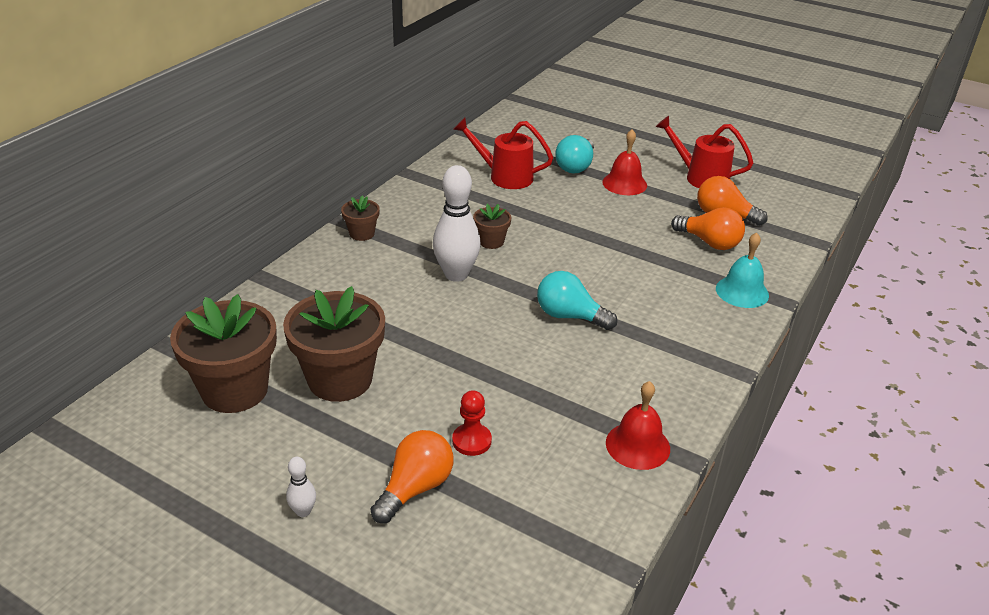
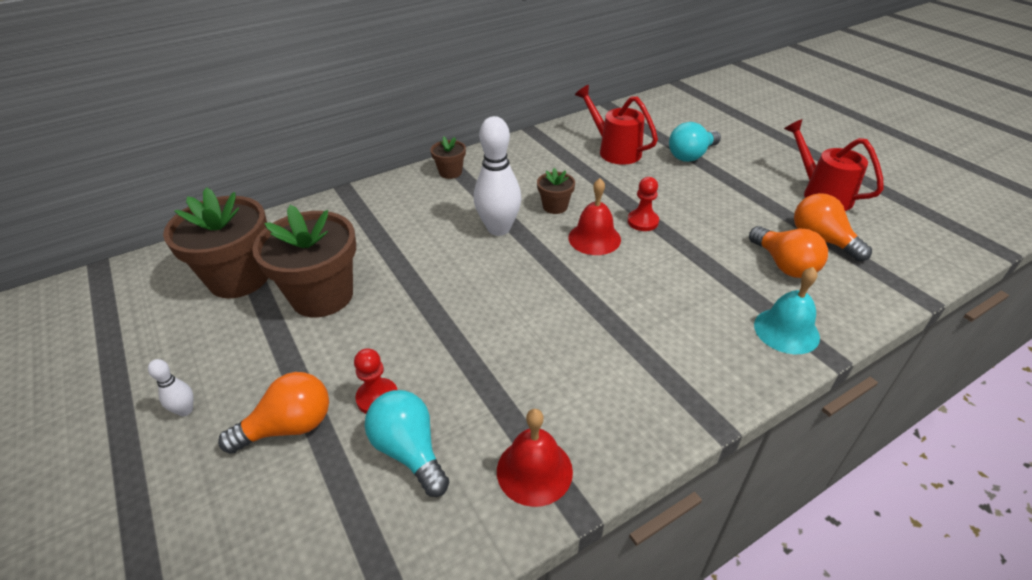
camera: 30 degrees right, 5 degrees up
(569, 316) = (572, 300): turquoise light bulb -> turquoise light bulb (409, 451)
(577, 236) = (642, 221): none -> red pawn
(624, 183) = (730, 182): red bell -> red bell (594, 238)

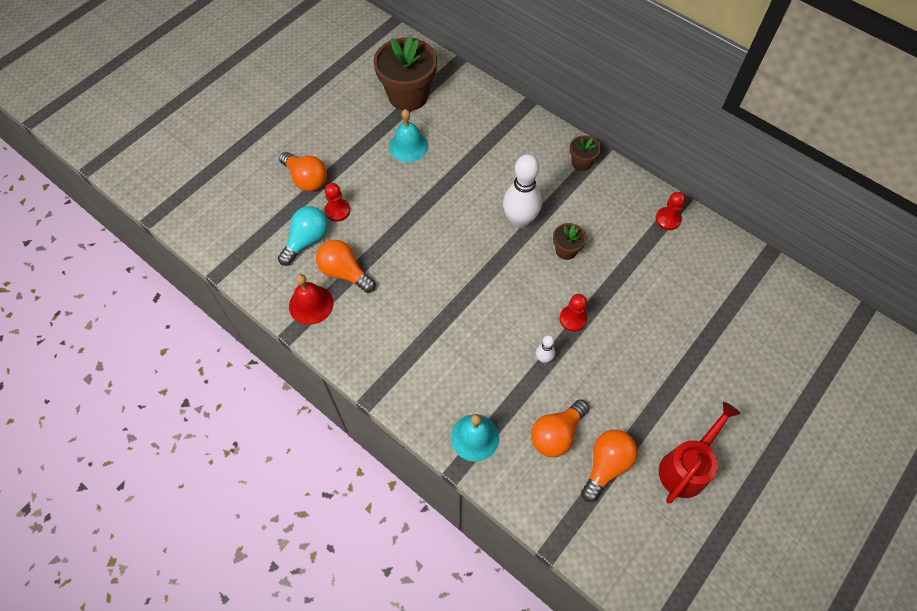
camera: 70 degrees right, 20 degrees up
(185, 410) = (303, 128): white bowling pin -> white bowling pin (543, 358)
(322, 296) = (408, 146): brown flower pot -> turquoise bell
(494, 412) = (344, 272): none -> orange light bulb
(549, 142) = (668, 219): none -> red pawn
(594, 238) = (535, 288): red bell -> none
(614, 150) = (679, 275): red watering can -> none
(691, 155) = (703, 343): turquoise light bulb -> none

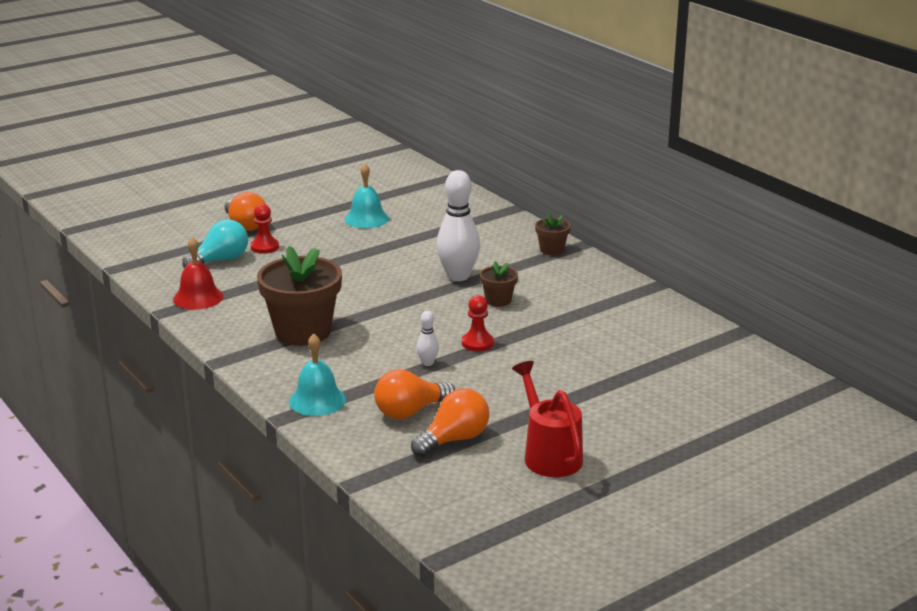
camera: 15 degrees right, 35 degrees down
(344, 272) = (246, 283): orange light bulb -> none
(408, 95) = (387, 190): brown flower pot -> brown flower pot (303, 332)
(668, 219) = (629, 296): red pawn -> none
(687, 467) = (549, 454): red watering can -> red watering can turned 75 degrees counterclockwise

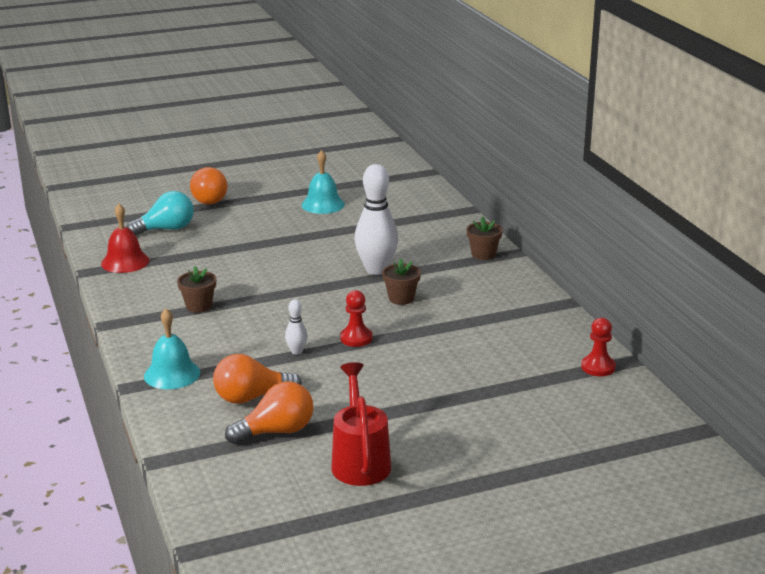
camera: 15 degrees right, 0 degrees up
(264, 247) = (213, 221): red pawn -> red pawn (598, 367)
(303, 332) = (199, 306): brown flower pot -> brown flower pot, size x0.48

